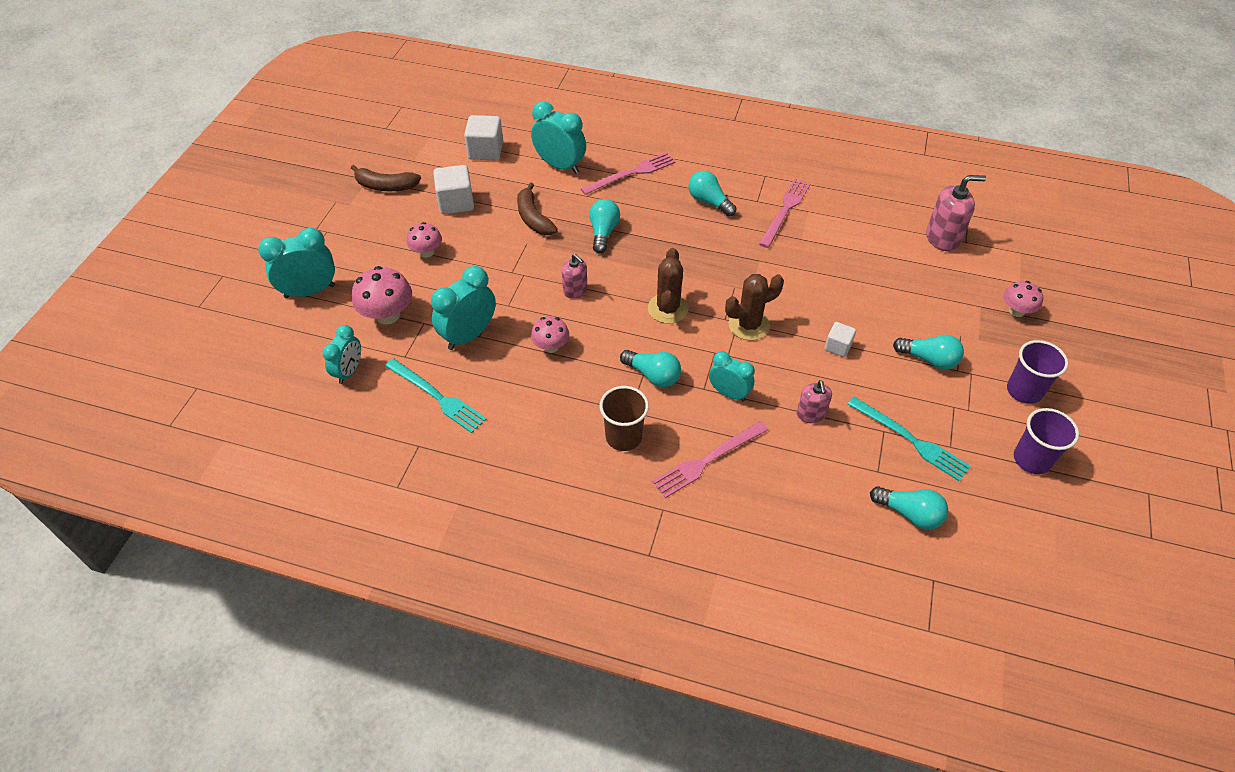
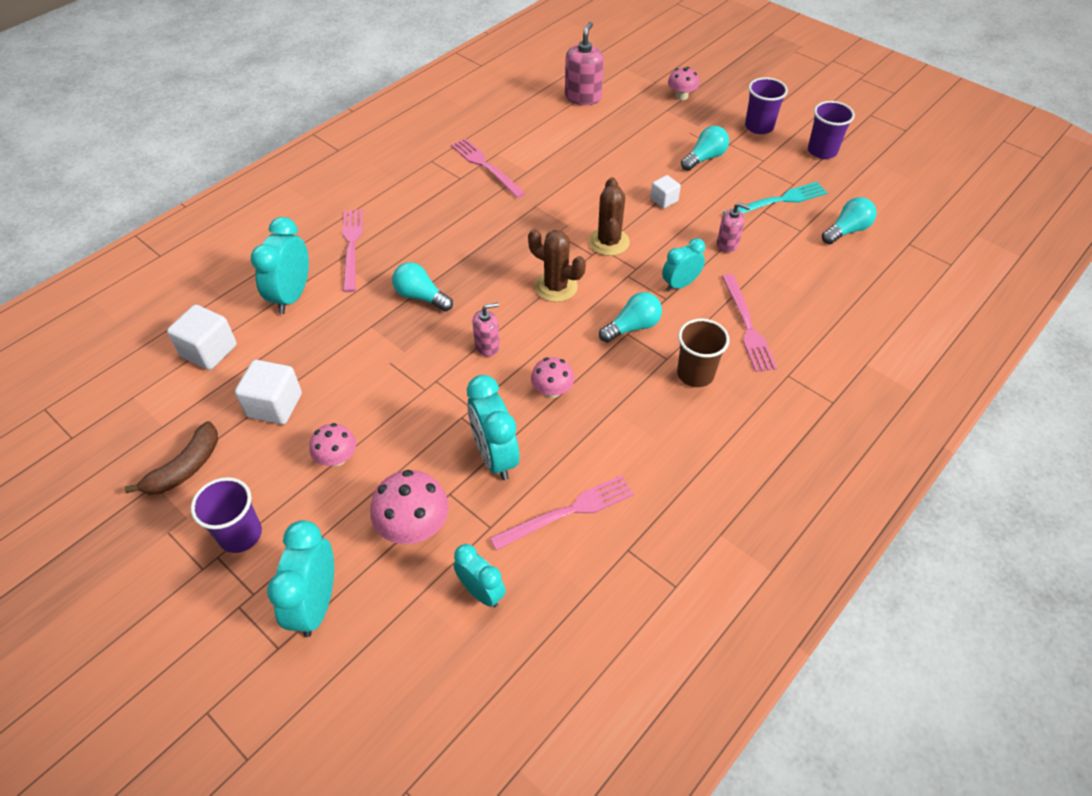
camera: 65 degrees left, 0 degrees up
(346, 234) = (240, 534): none -> purple cup
(437, 397) = (567, 512): turquoise fork -> pink fork
(533, 218) = (356, 344): brown banana -> none
(560, 166) = (292, 296): turquoise clock -> turquoise clock turned 45 degrees counterclockwise
(709, 202) = (436, 208): turquoise light bulb -> none

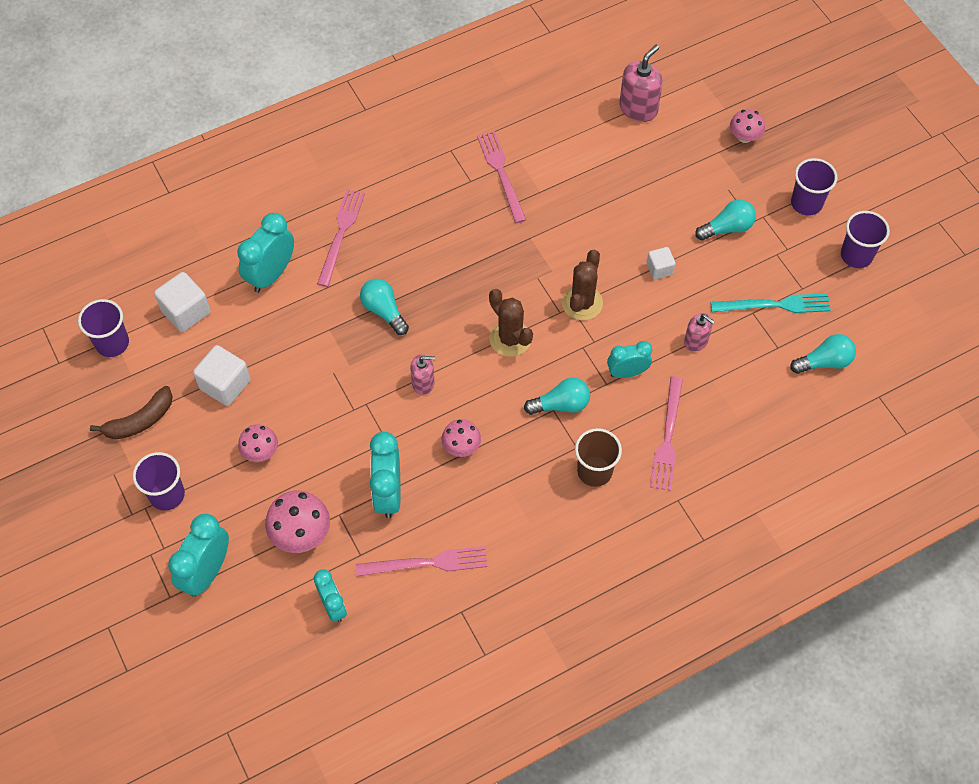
camera: 20 degrees right, 10 degrees up
(132, 401) = (112, 343): none -> purple cup

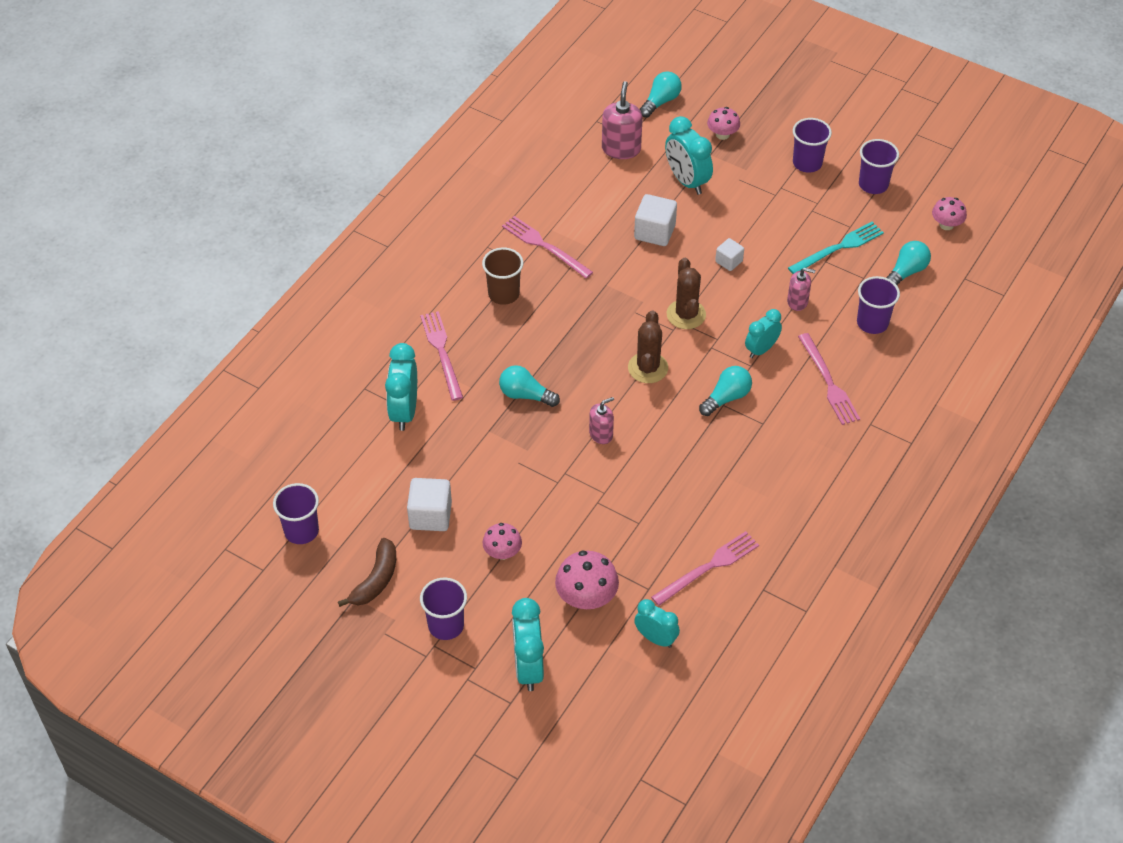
camera: 30 degrees left, 10 degrees down
(186, 312) = (350, 475): white cube -> white cube (654, 232)
(388, 493) = (636, 531): turquoise clock -> turquoise clock (687, 181)
(461, 446) = (669, 467): pink mushroom -> pink mushroom (946, 225)
(510, 339) = (648, 368): brown cactus -> brown cactus turned 75 degrees clockwise
(594, 471) = (790, 434): brown cup -> brown cup (504, 294)
(727, 228) = (759, 208): turquoise light bulb -> turquoise light bulb (660, 102)
(753, 398) = (872, 323): none -> purple cup

